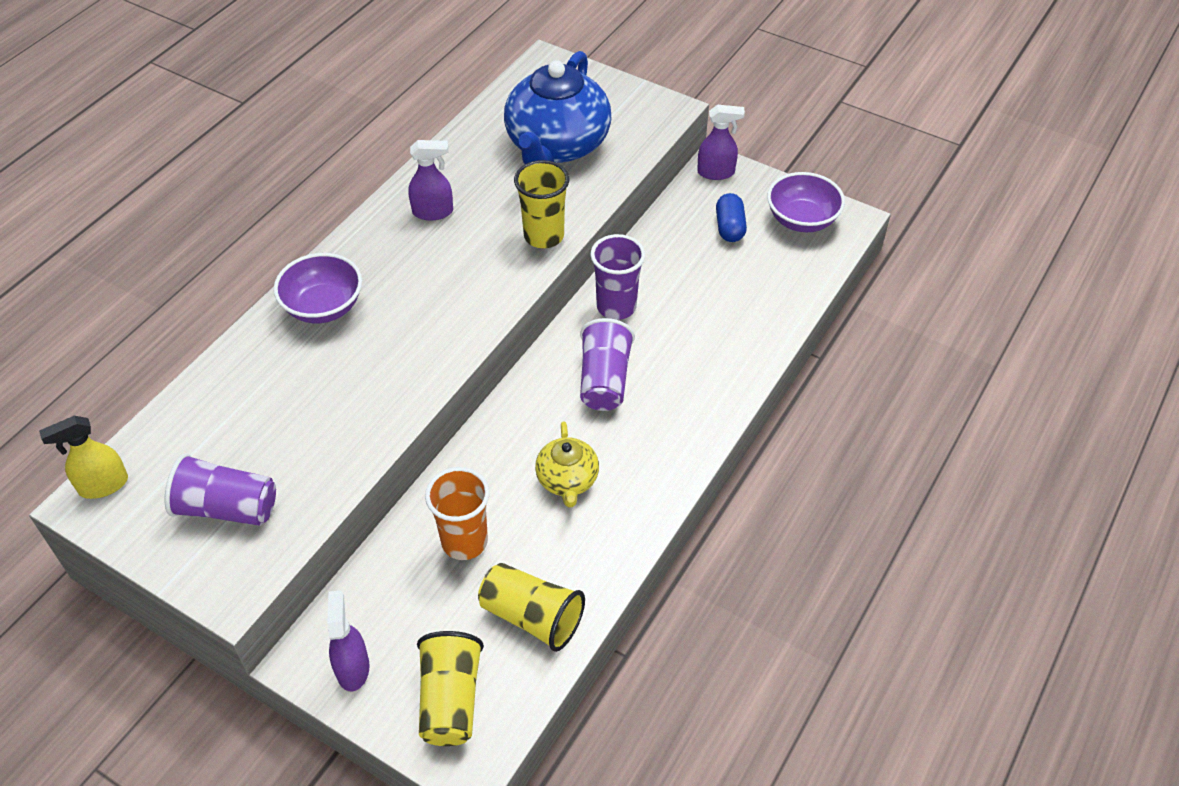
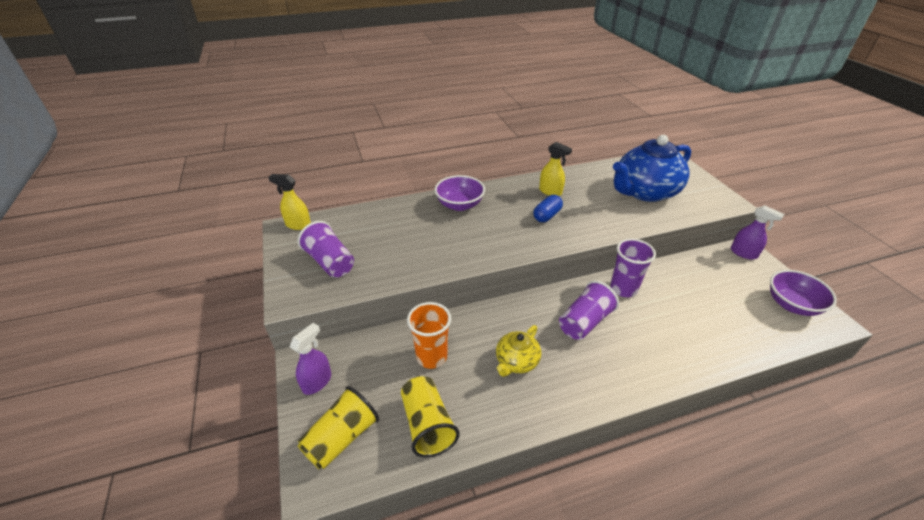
camera: 40 degrees right, 10 degrees down
(433, 212) = (550, 191): purple spray bottle -> yellow spray bottle
(544, 236) = (601, 227): yellow cup -> none
(729, 227) = (732, 285): blue capsule -> blue capsule (547, 216)

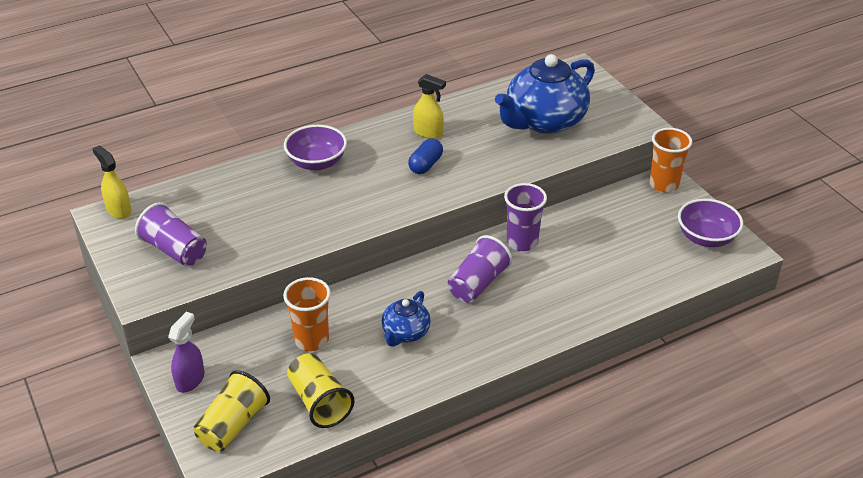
camera: 10 degrees left, 0 degrees up
(298, 225) = (118, 210): yellow spray bottle -> yellow spray bottle turned 45 degrees clockwise
(516, 362) = (405, 333): yellow teapot -> blue teapot
(743, 253) = (664, 184): purple spray bottle -> orange cup

